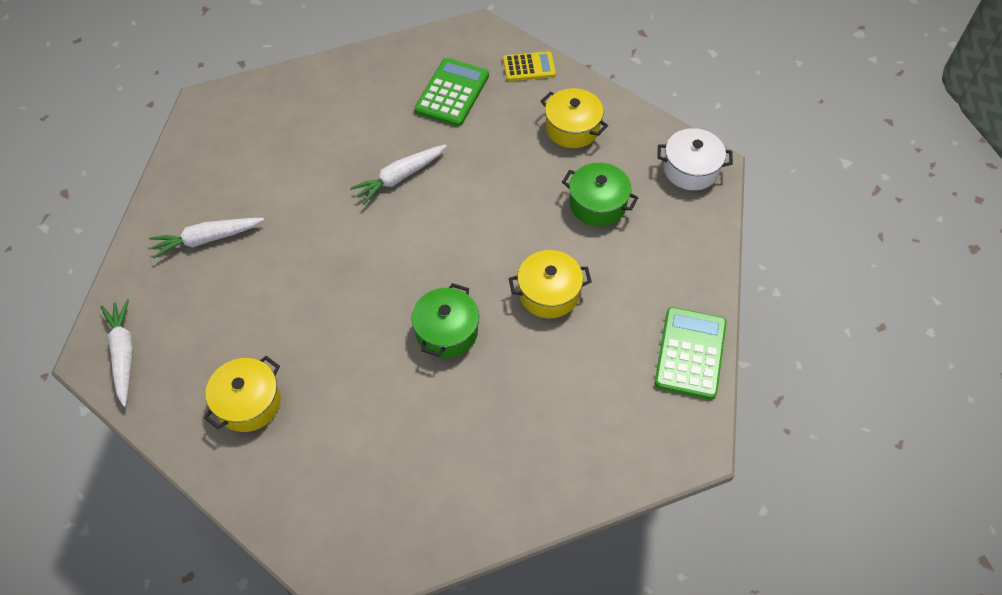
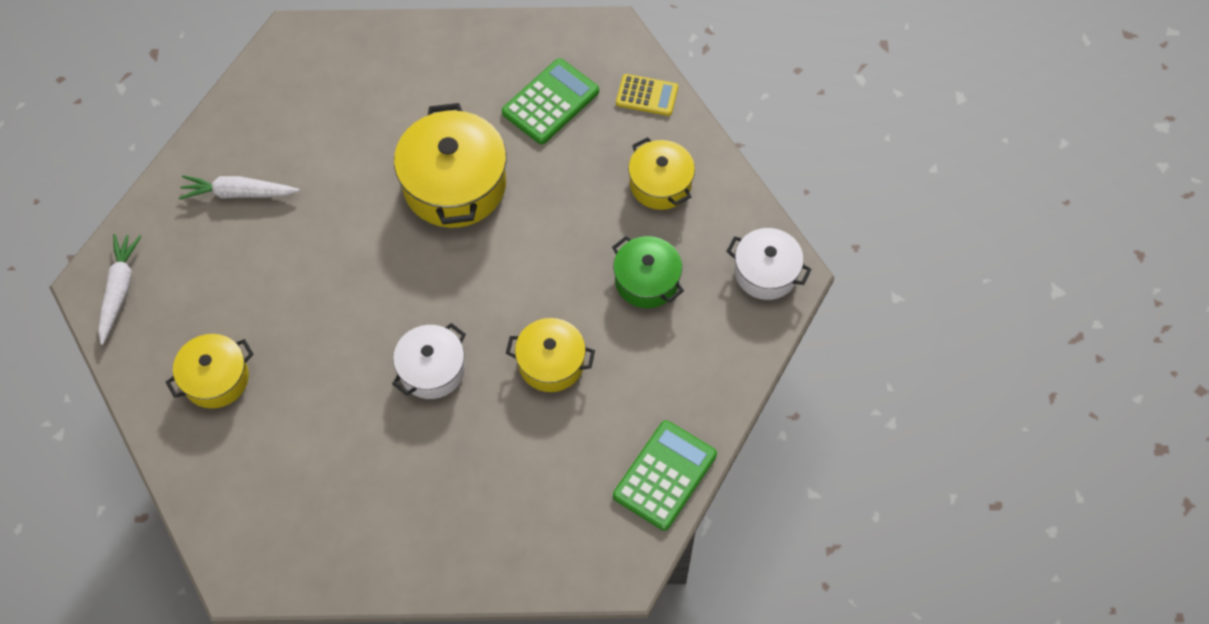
camera: 20 degrees right, 5 degrees up
(399, 177) = (454, 185): white carrot -> yellow pot
(446, 331) = (432, 370): green pot -> white pot

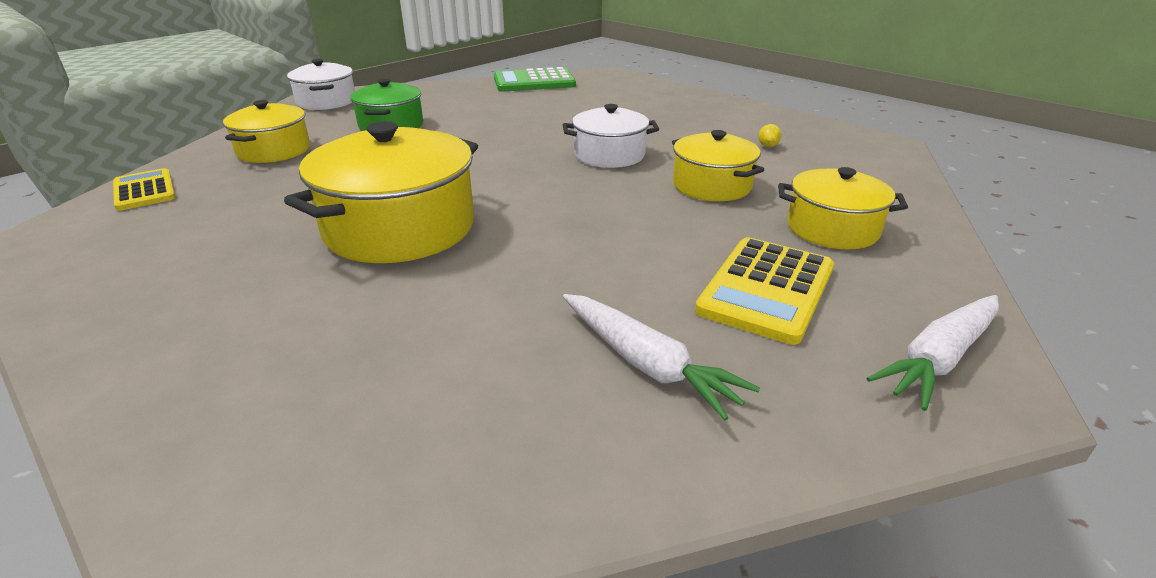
camera: 135 degrees left, 30 degrees down
(220, 284) = (766, 289): none -> yellow calculator
(329, 488) = (768, 146): none -> yellow lemon
(550, 102) = (201, 230): green calculator -> none
(551, 363) = (520, 126): yellow pot -> yellow pot (711, 185)

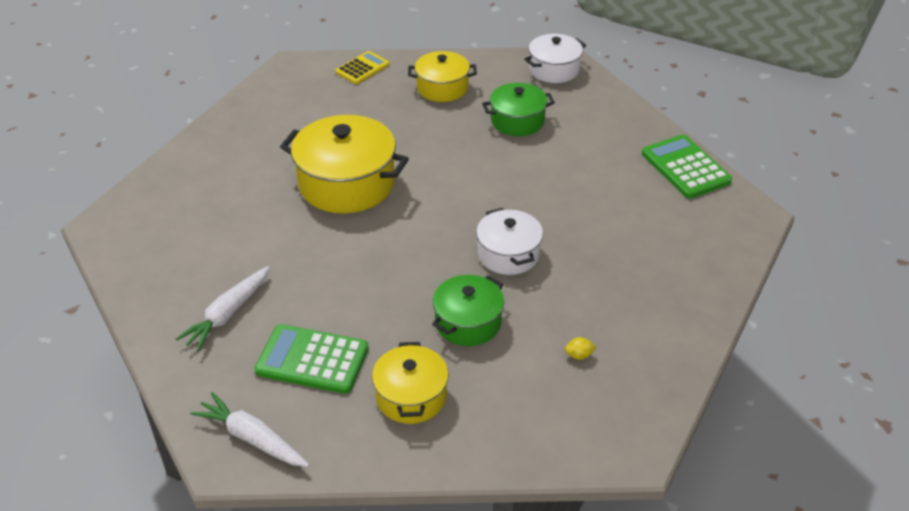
camera: 75 degrees right, 10 degrees up
(711, 185) = (468, 322): yellow pot -> green pot
(766, 289) = (312, 360): yellow calculator -> green calculator

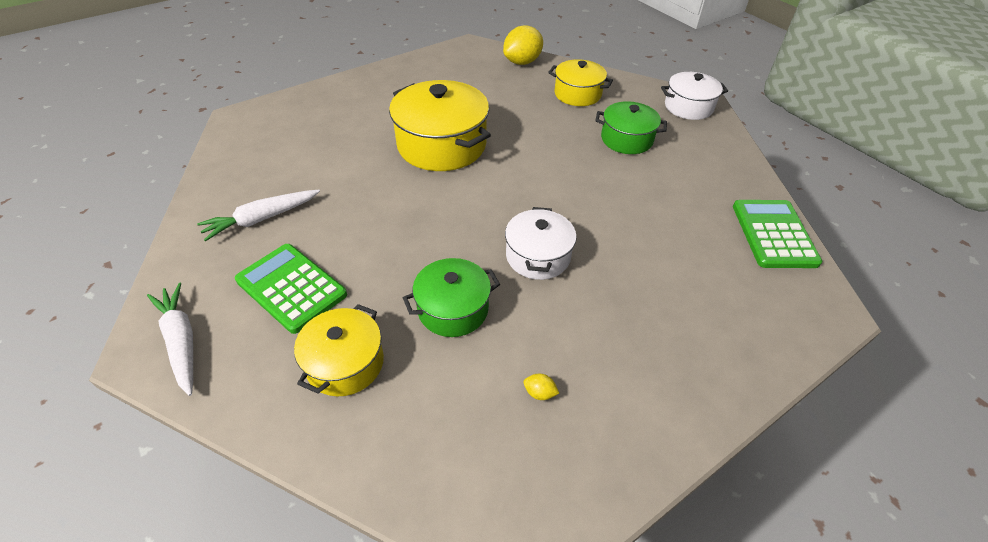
camera: 25 degrees right, 5 degrees up
(362, 68) = (522, 62): yellow calculator -> yellow lemon

